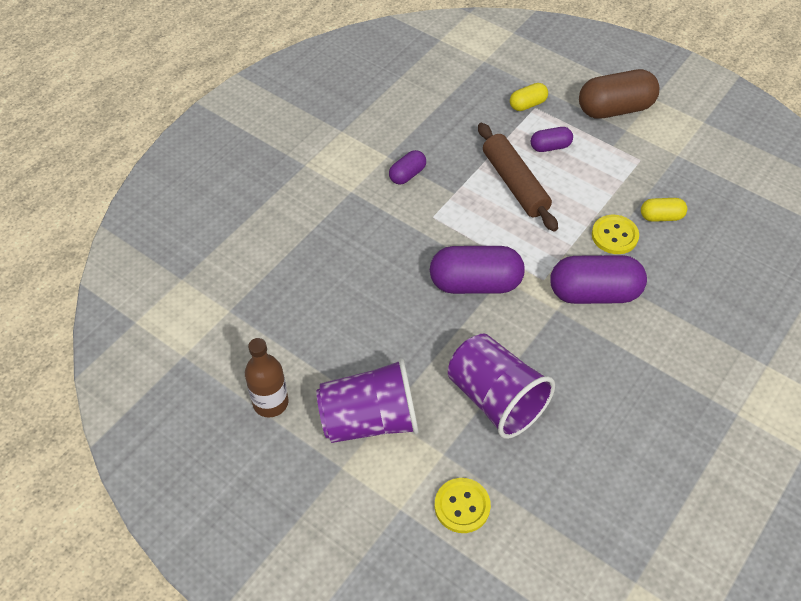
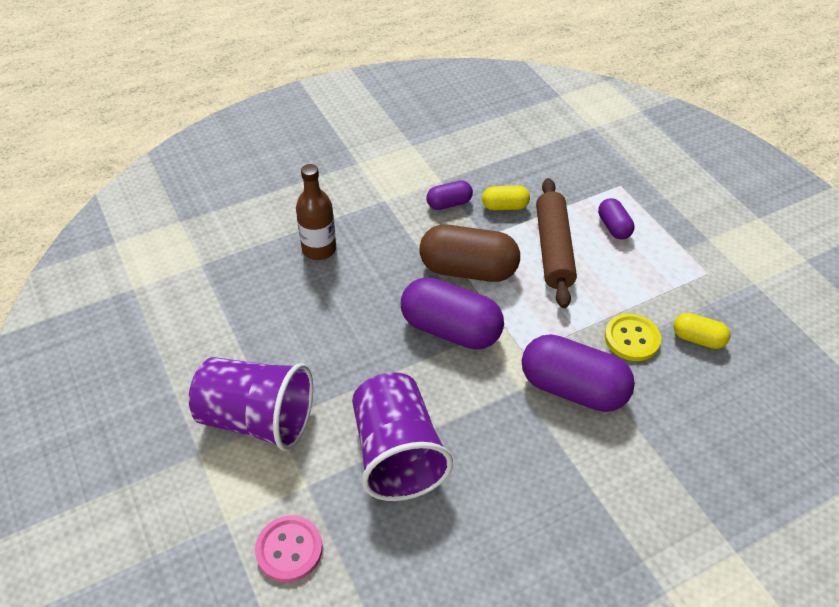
camera: 25 degrees right, 5 degrees down
(270, 402) = (177, 362): brown bottle -> brown bottle (319, 249)
(462, 506) = (289, 549): yellow button -> pink button
(527, 104) = (614, 180): yellow capsule -> yellow capsule (504, 206)
(550, 147) = (613, 227): purple capsule -> purple capsule turned 60 degrees clockwise
(615, 109) = (708, 214): brown capsule -> brown capsule (468, 270)

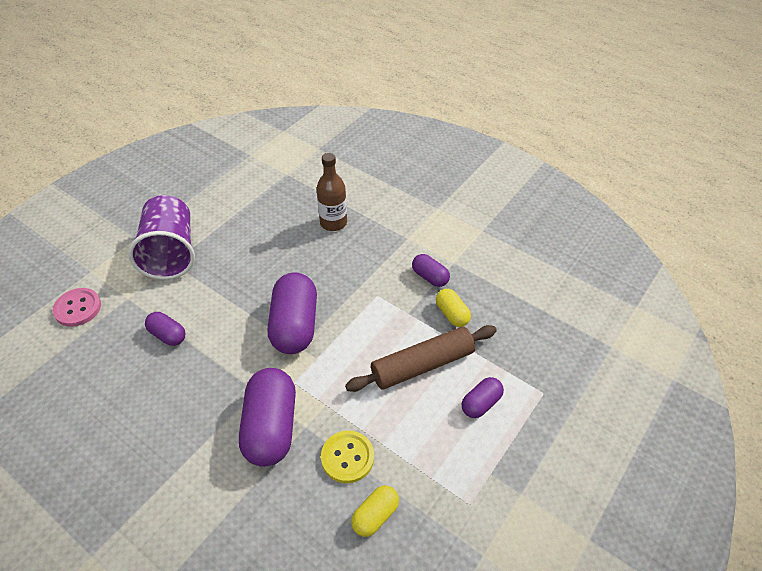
camera: 65 degrees right, 0 degrees up
(397, 453) = (168, 335): purple cup -> purple capsule
(468, 270) = (363, 315): brown capsule -> none
(697, 339) = (375, 515): yellow capsule -> yellow capsule turned 45 degrees clockwise

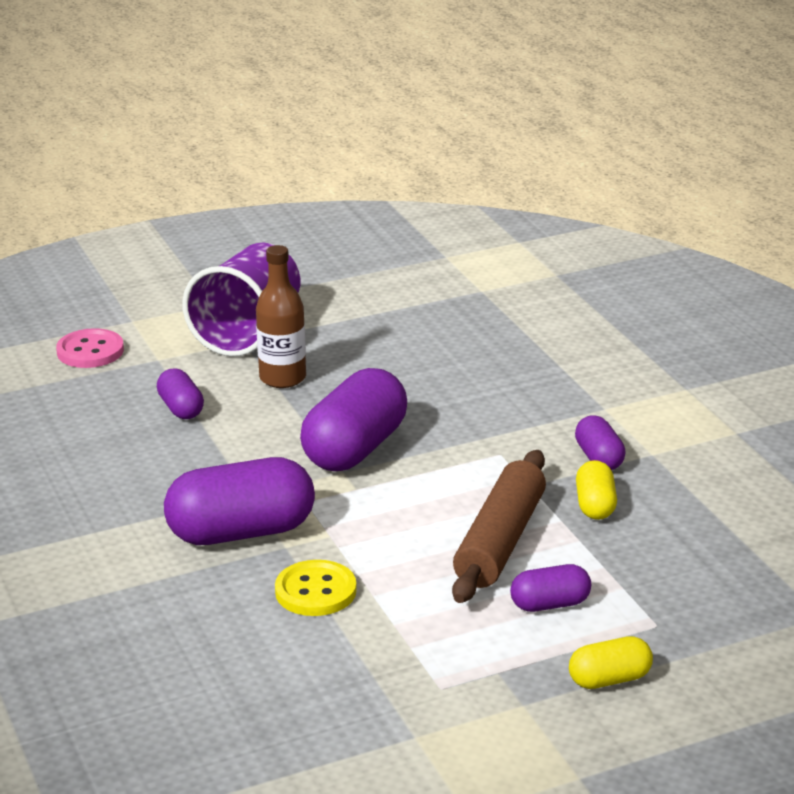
camera: 30 degrees right, 20 degrees down
(271, 427) = (241, 532): purple capsule -> purple capsule turned 45 degrees clockwise
(333, 223) = (505, 361): brown bottle -> brown bottle (282, 378)
(375, 515) = (305, 652): yellow capsule -> yellow capsule (609, 679)
(422, 365) = (500, 541): brown rolling pin -> brown rolling pin turned 75 degrees counterclockwise

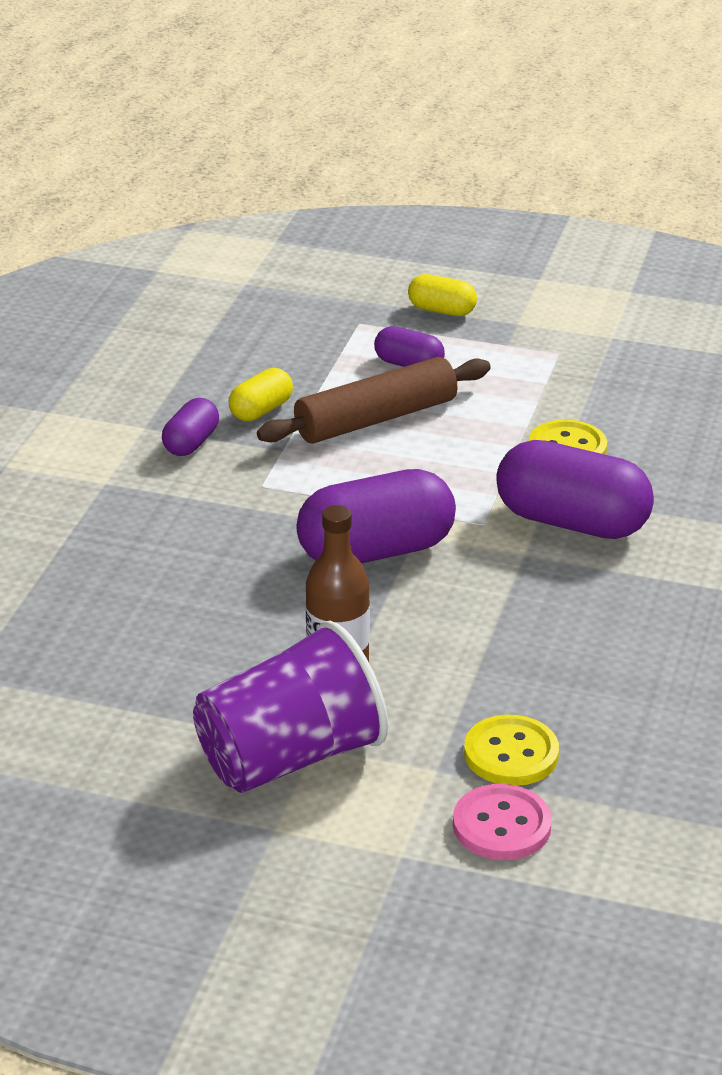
camera: 140 degrees left, 5 degrees up
(122, 382) = (511, 754): none -> yellow button
(181, 408) = (485, 682): purple capsule -> none

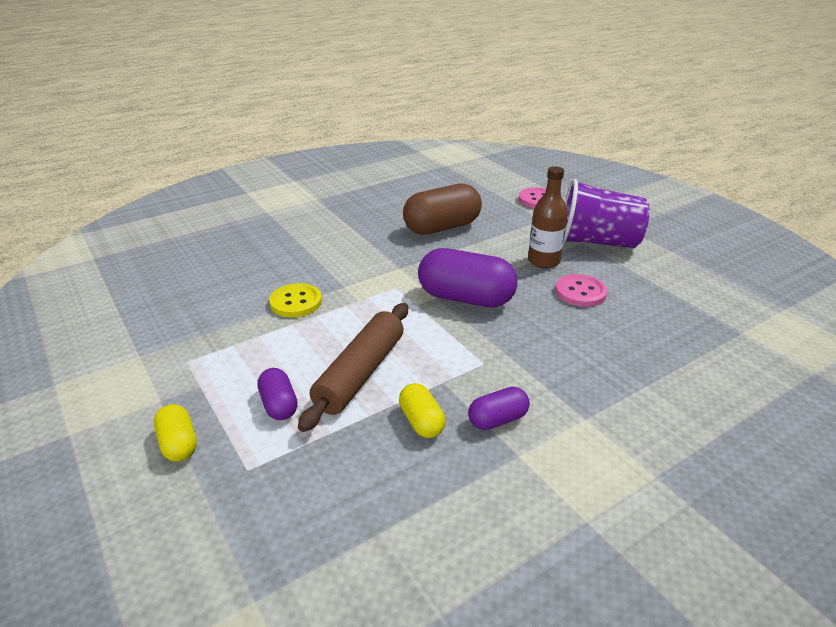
camera: 140 degrees left, 0 degrees up
(233, 635) = (580, 292): none -> pink button
(261, 410) = (421, 421): yellow capsule -> yellow capsule turned 75 degrees clockwise
(375, 419) = (360, 373): brown rolling pin -> brown rolling pin turned 75 degrees counterclockwise
(511, 754) = (509, 213): yellow button -> none
(572, 522) = (357, 270): purple capsule -> none
(573, 657) = (442, 227): none -> brown capsule

